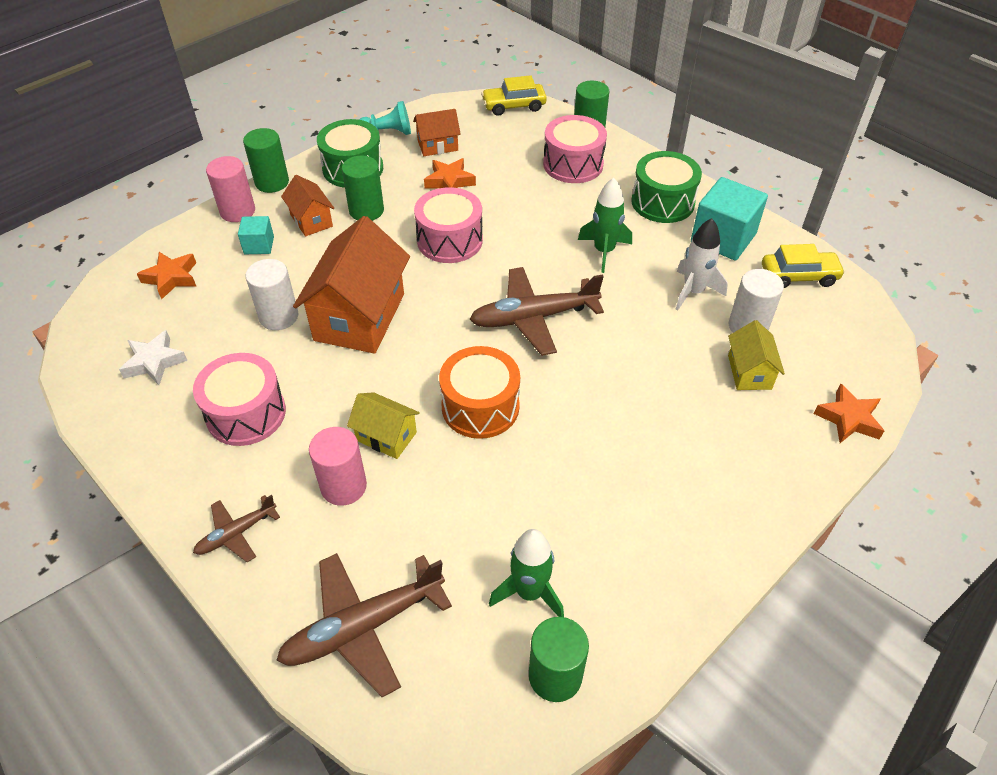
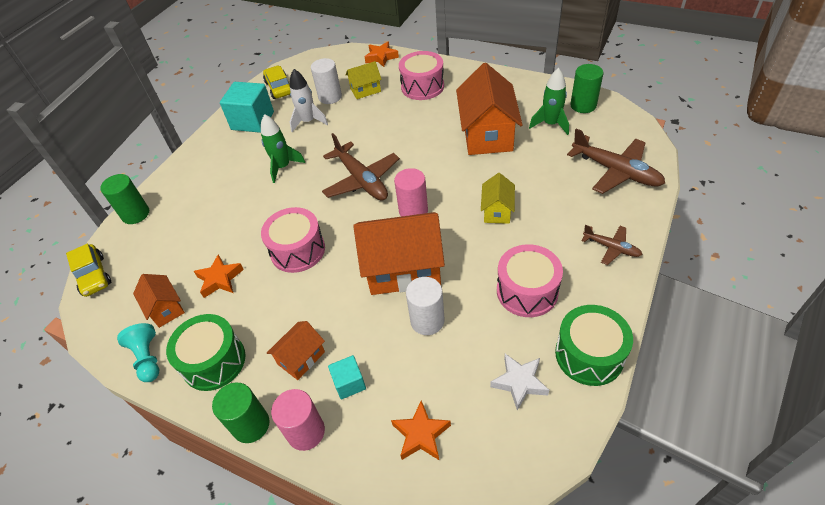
camera: 105 degrees left, 0 degrees up
(343, 486) = (544, 214): pink cylinder -> pink cylinder (413, 211)
(366, 210) = (275, 321): green cylinder -> none
(480, 407) = (449, 179): orange drum -> none
(552, 489) = (487, 134): none -> orange house
(573, 164) = (181, 211): pink drum -> pink drum (422, 86)
(662, 202) = (220, 154): green drum -> green drum (589, 355)

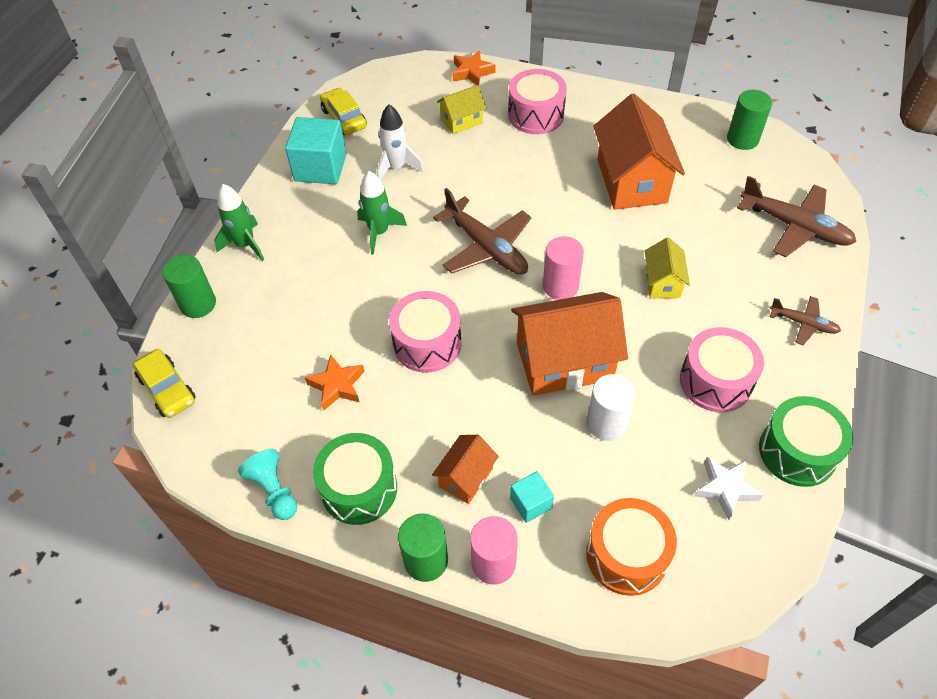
camera: 10 degrees left, 5 degrees up
(165, 308) = (277, 427): orange house -> none
(330, 97) = (417, 131): white cylinder -> none
(421, 434) = (626, 555): orange star -> orange drum
(550, 124) = (707, 165): green rocket -> green rocket (245, 245)

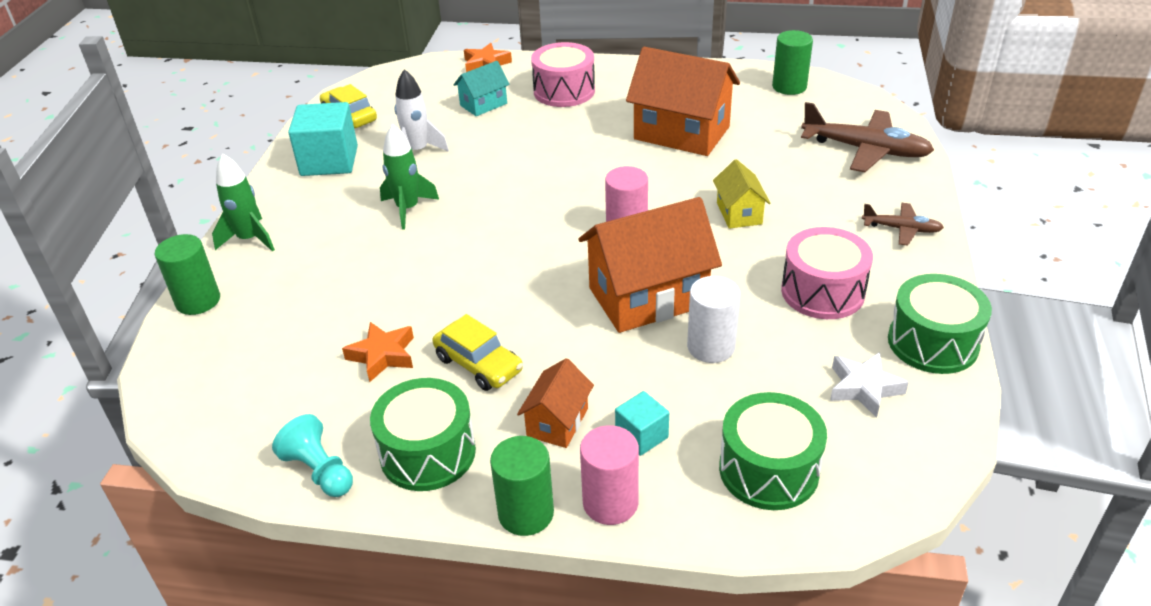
camera: 10 degrees left, 15 degrees down
(167, 389) = (168, 388): yellow car -> yellow car (479, 364)
(427, 343) = (484, 301): pink drum -> none
(462, 121) = (483, 104): yellow house -> turquoise house
(486, 247) = (534, 207): brown plane -> none
(626, 555) = (768, 470): orange drum -> green drum
(631, 181) = (681, 133): orange house -> orange house turned 45 degrees counterclockwise

